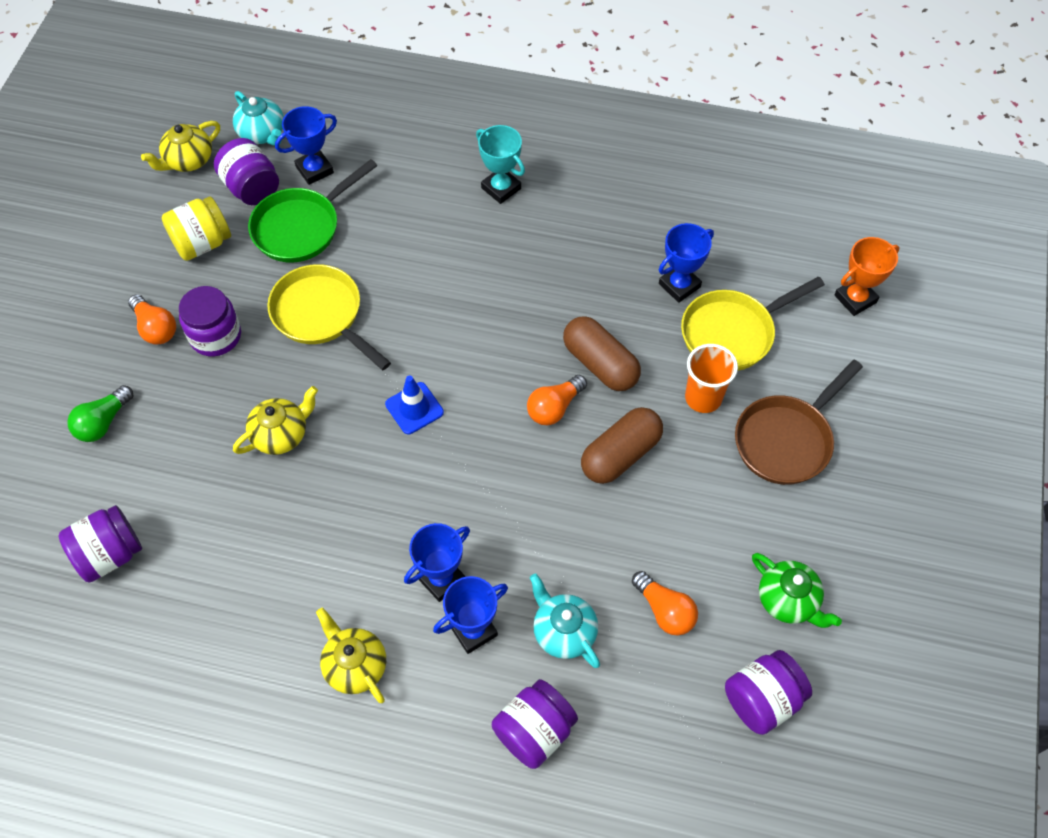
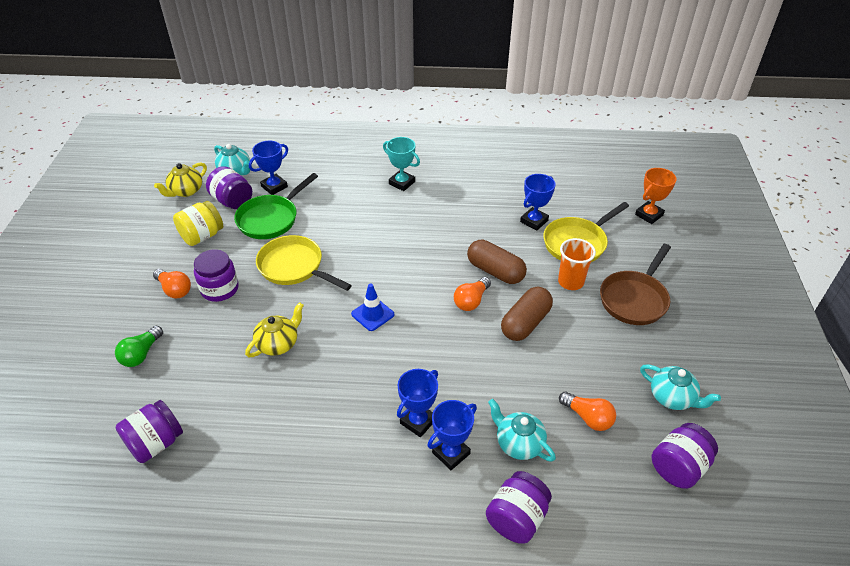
camera: 10 degrees left, 15 degrees down
(355, 665) = (365, 493): yellow teapot -> none
(788, 600) = (672, 397): green teapot -> turquoise teapot

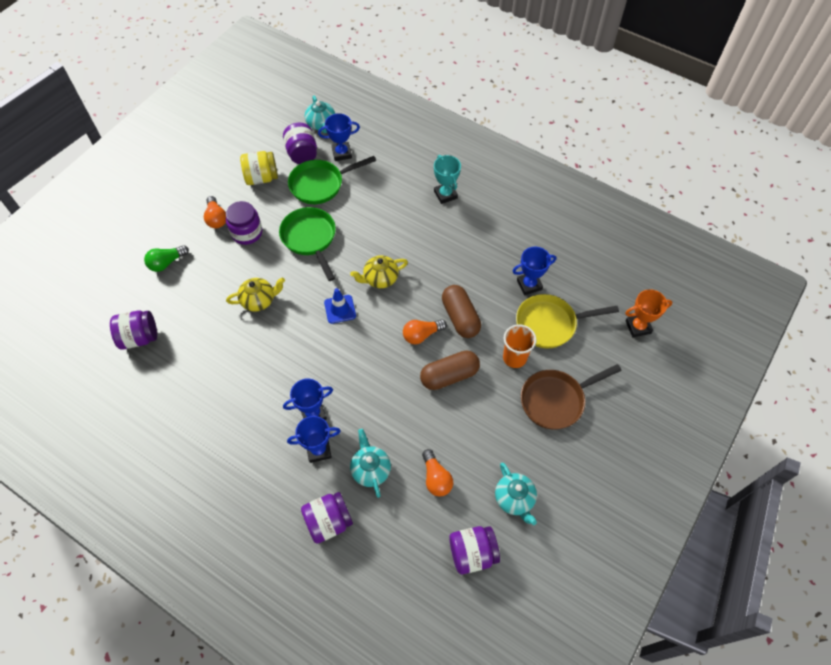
camera: 30 degrees right, 15 degrees up
(186, 191) = (274, 128): yellow teapot -> yellow teapot (380, 278)
(294, 267) = (310, 238): yellow pan -> green pan

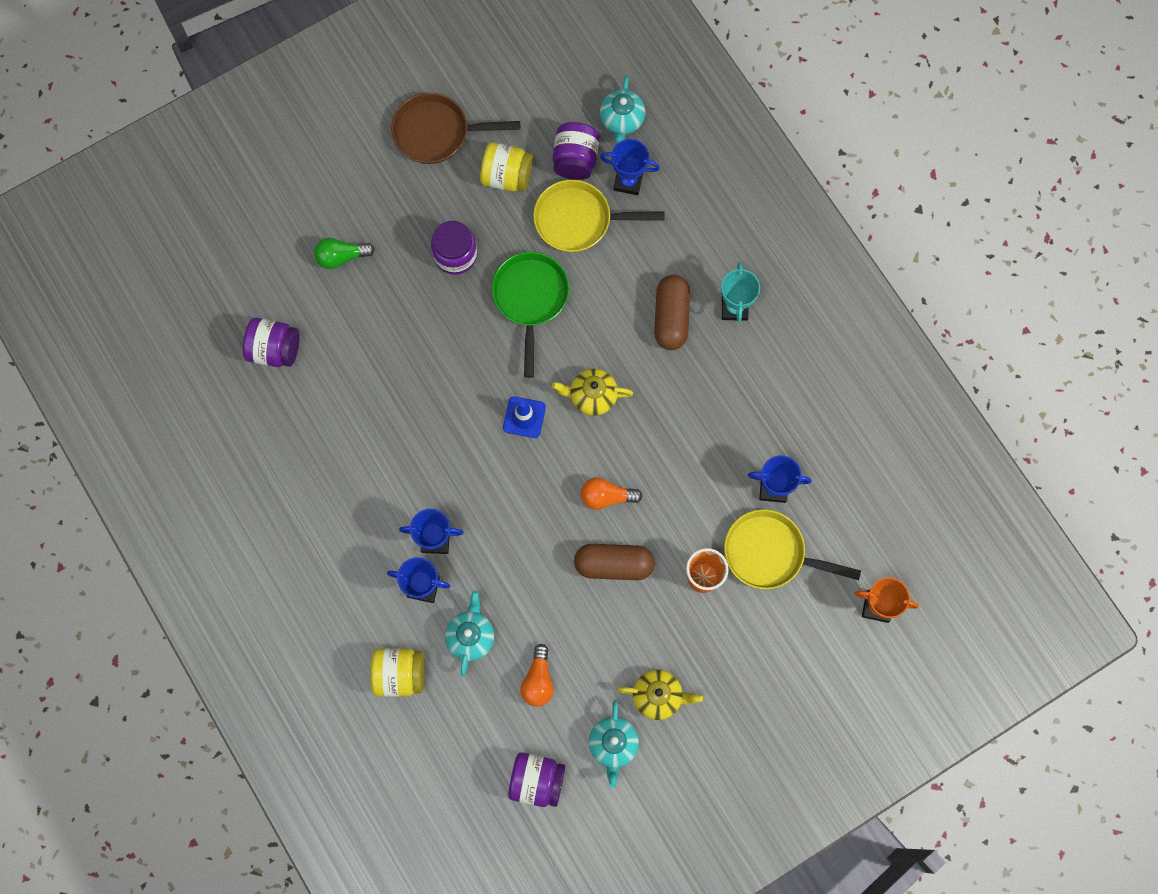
camera: 25 degrees right, 15 degrees up
(216, 218) = (425, 216): orange light bulb -> none
(259, 300) = (432, 361): yellow teapot -> yellow teapot (658, 696)
(320, 184) = (578, 220): green pan -> yellow pan
(328, 521) = (400, 674): purple jar -> yellow jar
(460, 317) = (665, 494): brown capsule -> brown capsule (671, 317)
(556, 400) = (723, 653): brown pan -> brown pan (437, 133)

